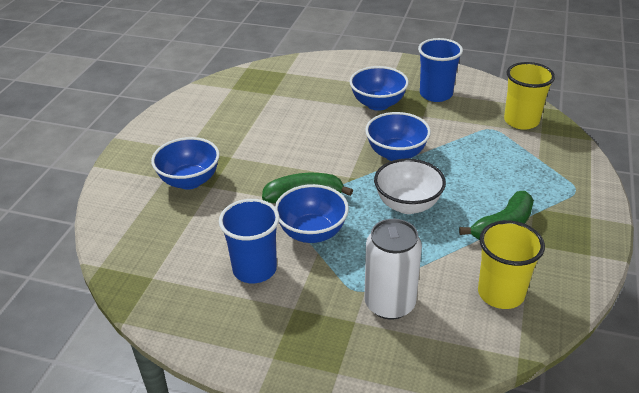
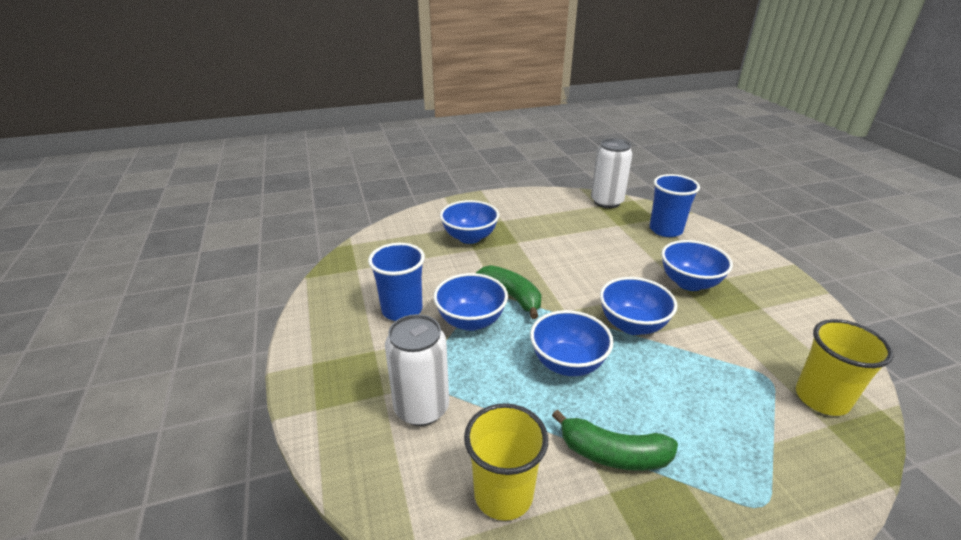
camera: 55 degrees right, 5 degrees down
(232, 81) = (606, 202): none -> white can
(407, 205) = (567, 363): white bowl -> blue bowl
(436, 94) = (762, 312): blue cup -> blue cup (665, 230)

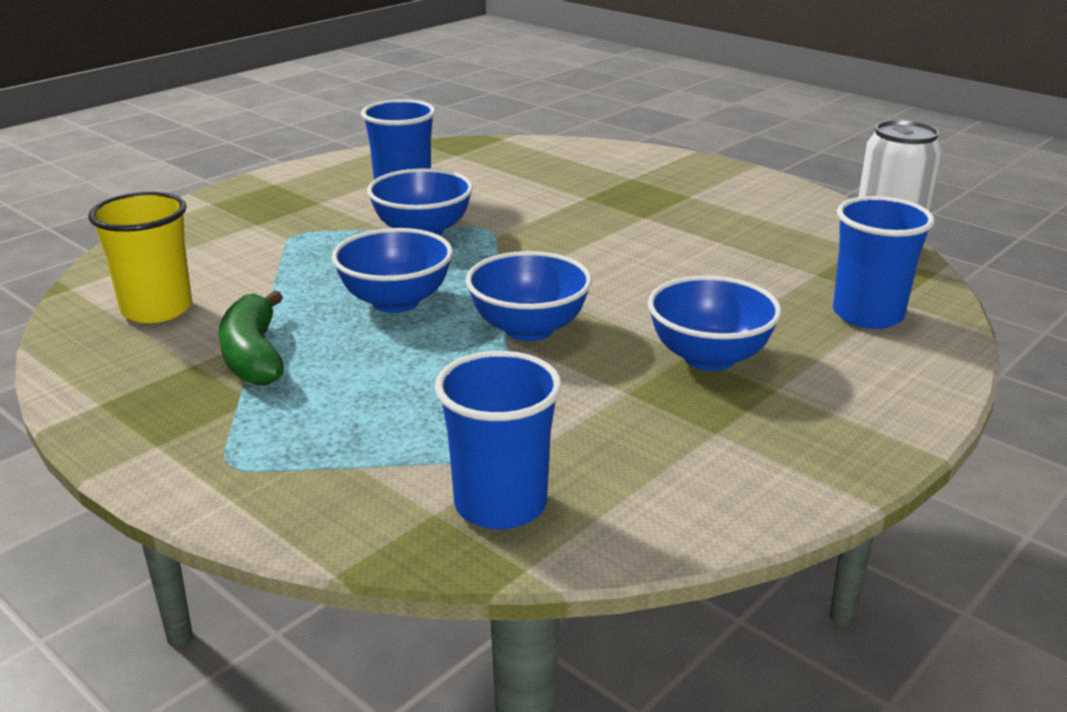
camera: 60 degrees right, 5 degrees down
(421, 408) = (250, 245): white can -> none
(469, 237) = (610, 188): blue bowl -> none
(511, 296) = (502, 242): green banana -> none
(821, 398) = (500, 505): yellow cup -> blue cup

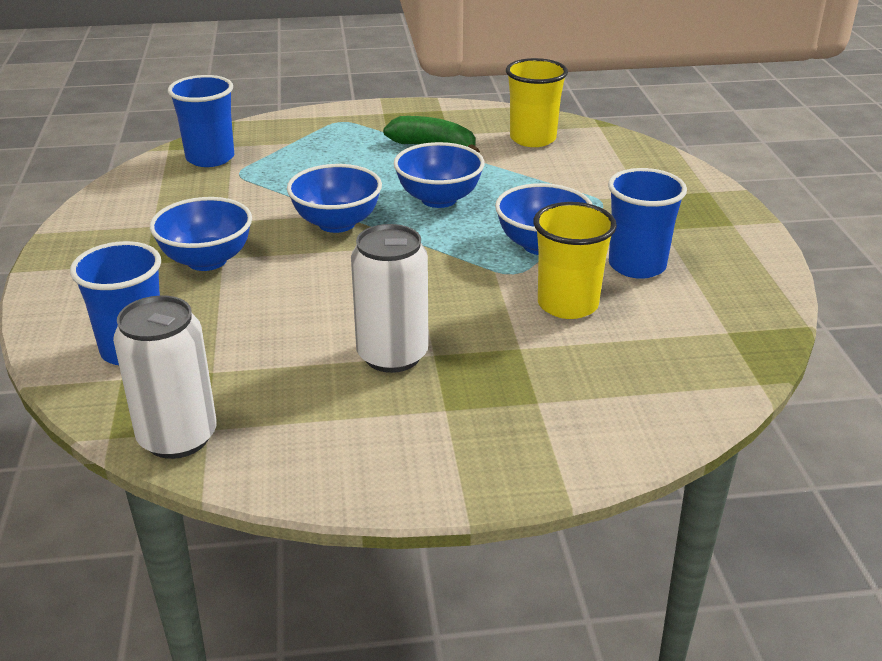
camera: 130 degrees right, 5 degrees up
(502, 200) = (567, 304): none -> yellow cup
(672, 227) = (392, 355): none -> white can

